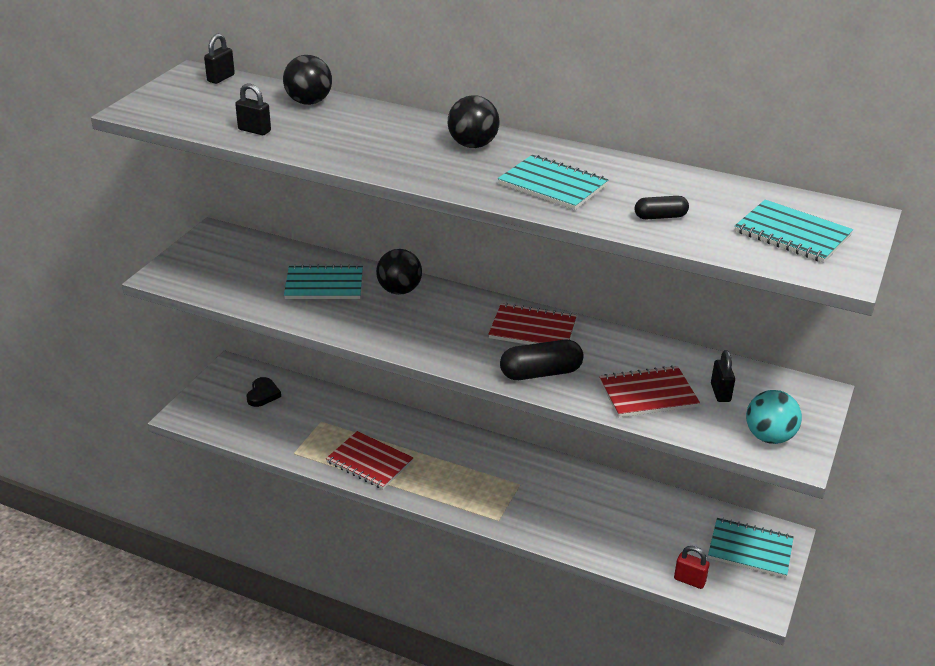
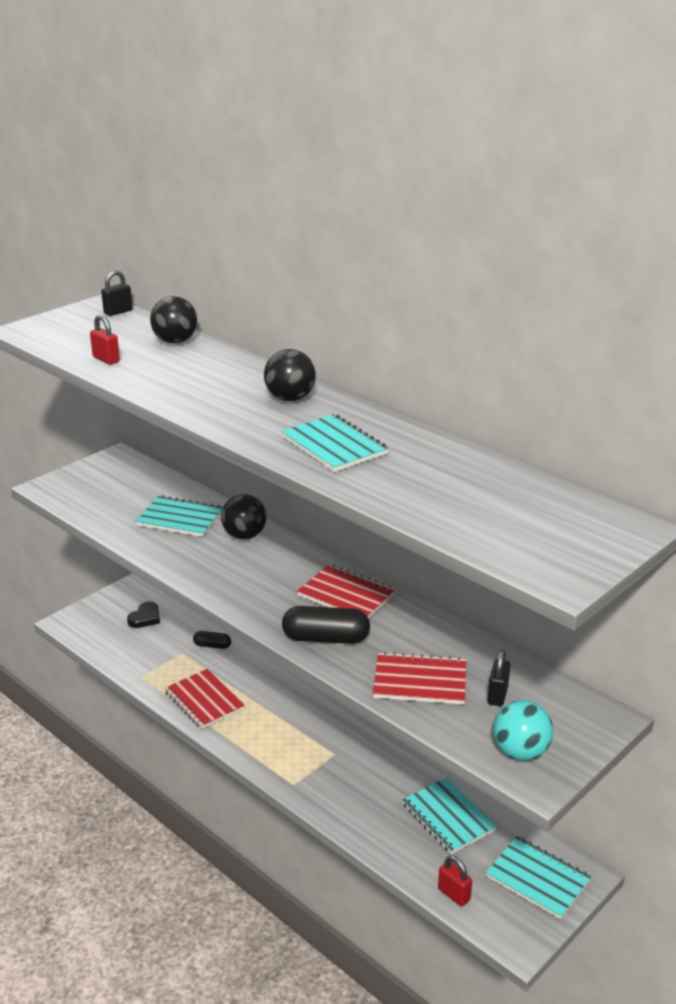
camera: 20 degrees right, 5 degrees down
(254, 130) = (106, 359): black padlock -> red padlock
(660, 217) = (415, 492): black capsule -> black capsule (212, 645)
(792, 234) = (541, 531): turquoise notebook -> turquoise notebook (448, 817)

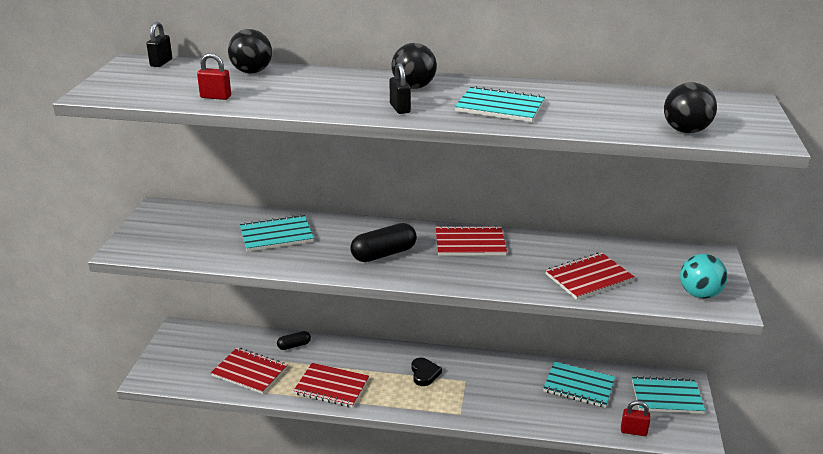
camera: 35 degrees left, 0 degrees up
(145, 618) = (215, 347): black heart -> black heart (424, 373)
(150, 654) = (250, 372): none -> red notebook
(244, 535) = (344, 230): black ball -> black ball (685, 131)
(326, 638) = (495, 276): black capsule -> black capsule (384, 254)
(497, 695) = (643, 267): black padlock -> black padlock (400, 108)

